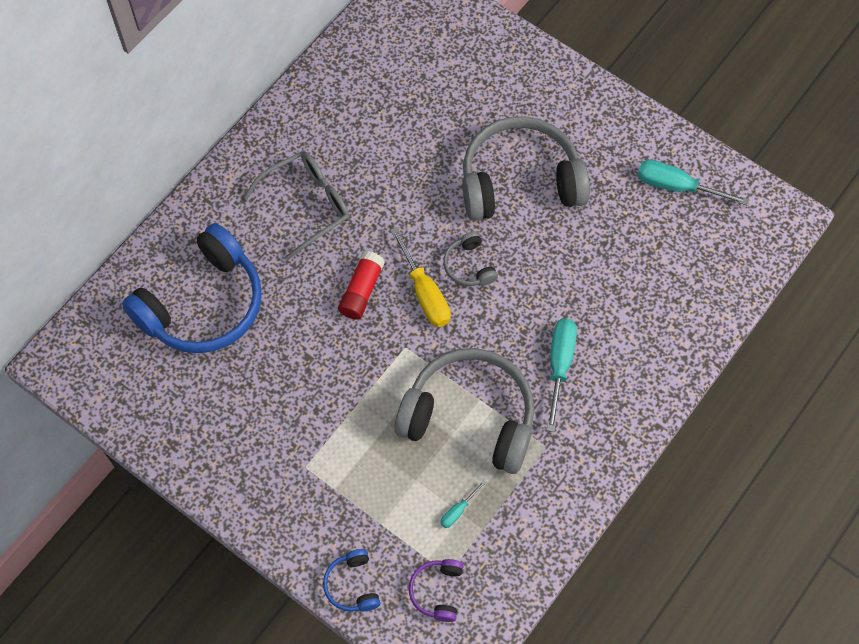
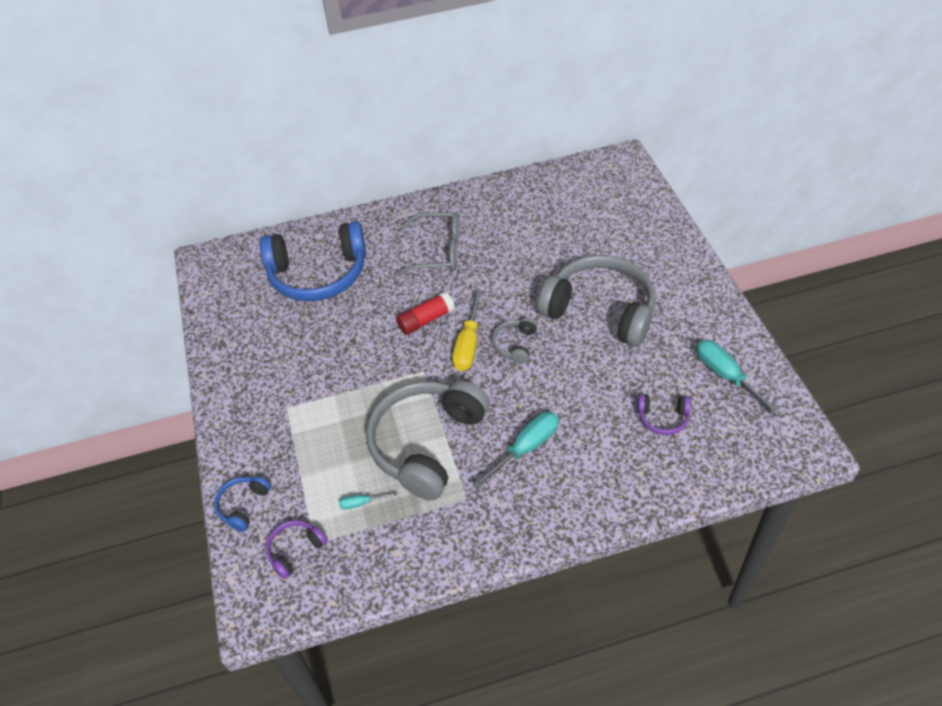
camera: 40 degrees right, 15 degrees down
(470, 417) = (427, 444): grey headphones -> grey headphones turned 120 degrees counterclockwise
(653, 262) = (662, 418): none -> purple headphones

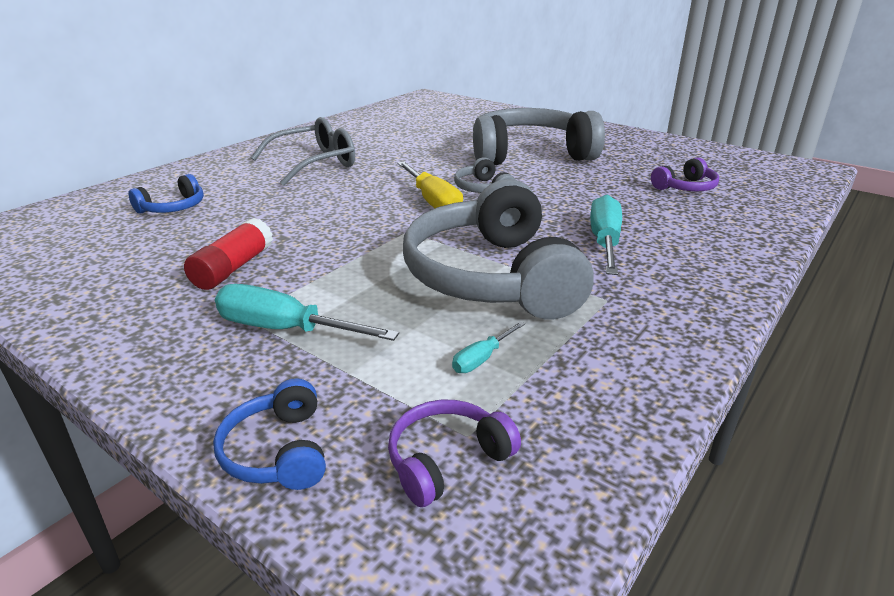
camera: 40 degrees left, 20 degrees down
(295, 550) = (447, 460): purple headphones -> purple headphones turned 45 degrees clockwise
(318, 274) = (173, 207): blue headphones -> blue headphones, size x0.43
(426, 320) = (361, 201): red glue stick -> red glue stick (233, 268)
(726, 376) = (687, 156): turquoise screwdriver -> turquoise screwdriver (286, 330)

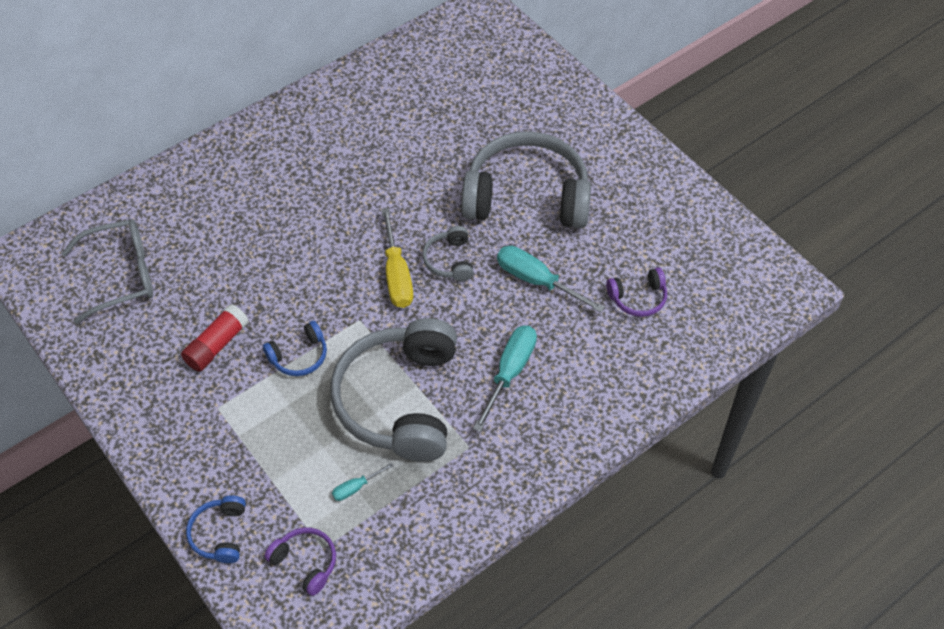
camera: 15 degrees right, 25 degrees up
(173, 207) = (179, 238): blue headphones -> blue headphones (299, 356)
(286, 330) = (242, 428): turquoise screwdriver -> turquoise screwdriver (537, 281)
(315, 163) = (312, 174): grey glasses -> grey glasses (122, 275)
(447, 460) = (305, 562): purple headphones -> purple headphones turned 60 degrees clockwise

